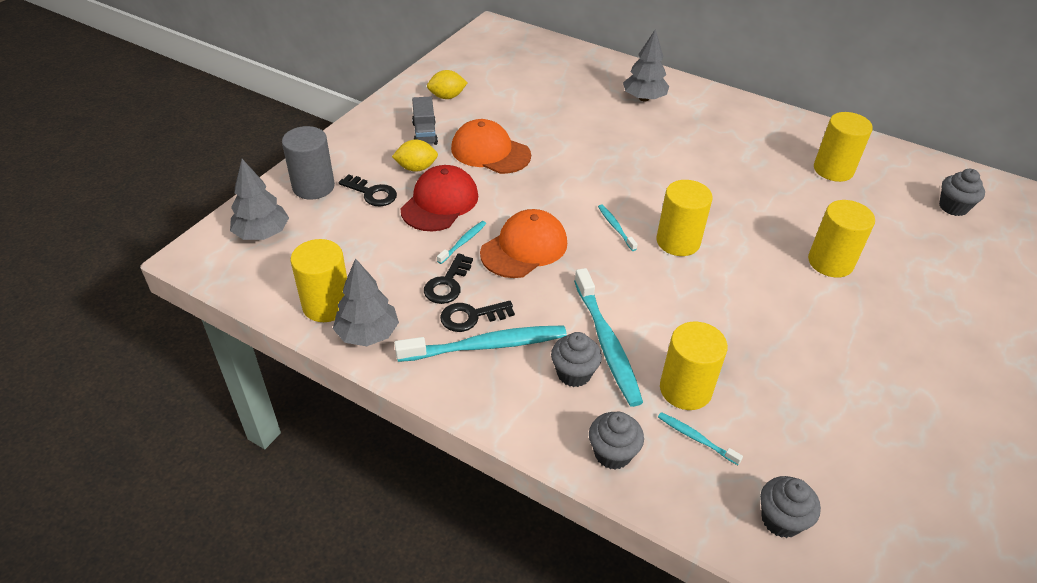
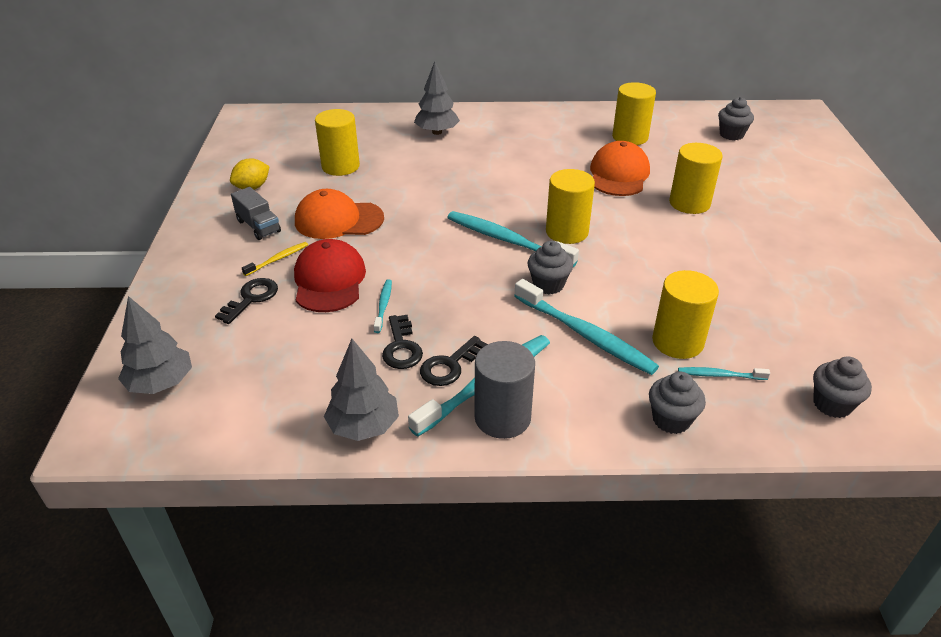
camera: 30 degrees left, 5 degrees down
(313, 187) = (180, 316): grey cylinder -> grey cylinder (502, 417)
(327, 305) = (296, 419): yellow cylinder -> yellow cylinder (340, 166)
(372, 193) = (251, 298): black key -> black key turned 60 degrees counterclockwise
(416, 168) = (277, 259): yellow lemon -> yellow toothbrush
(524, 248) = (444, 288): orange cap -> orange cap (618, 174)
(574, 373) = (581, 371): grey cupcake -> grey cupcake (548, 285)
(616, 227) = (507, 240): turquoise toothbrush -> turquoise toothbrush, size x2.06

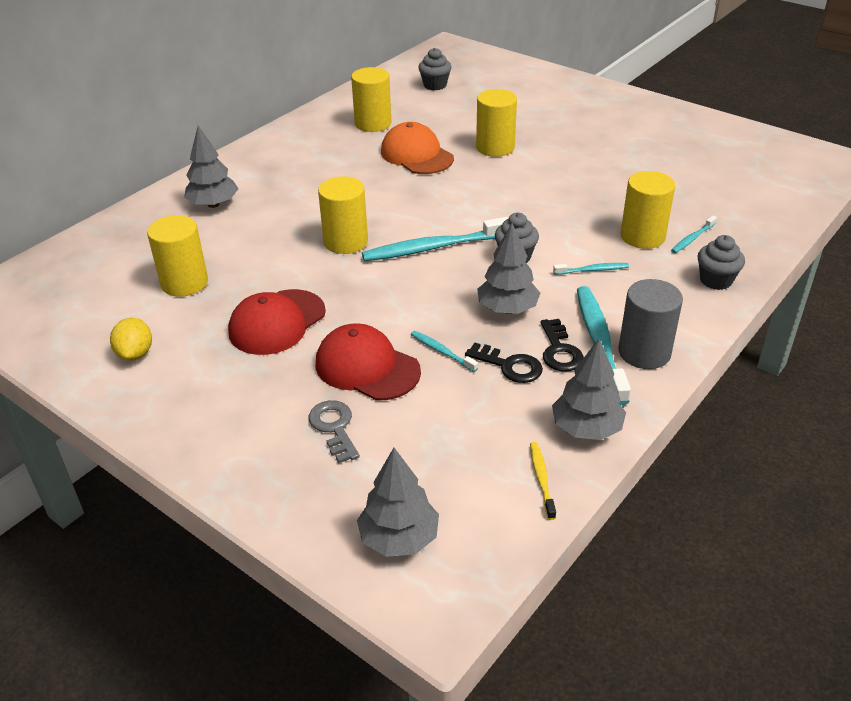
camera: 50 degrees left, 0 degrees up
(251, 298) = (334, 427): black key -> grey key
(258, 226) = (215, 377): grey truck -> none
(277, 259) = (291, 386): yellow toothbrush -> yellow toothbrush (541, 479)
(338, 220) = (277, 322): orange cap -> red cap
(473, 312) = (507, 309): none -> grey tree
(567, 232) = (459, 215): yellow cylinder -> yellow cylinder (345, 242)
(585, 334) = (592, 270): turquoise toothbrush -> turquoise toothbrush, size x0.48
(832, 404) = (758, 214): grey cupcake -> none

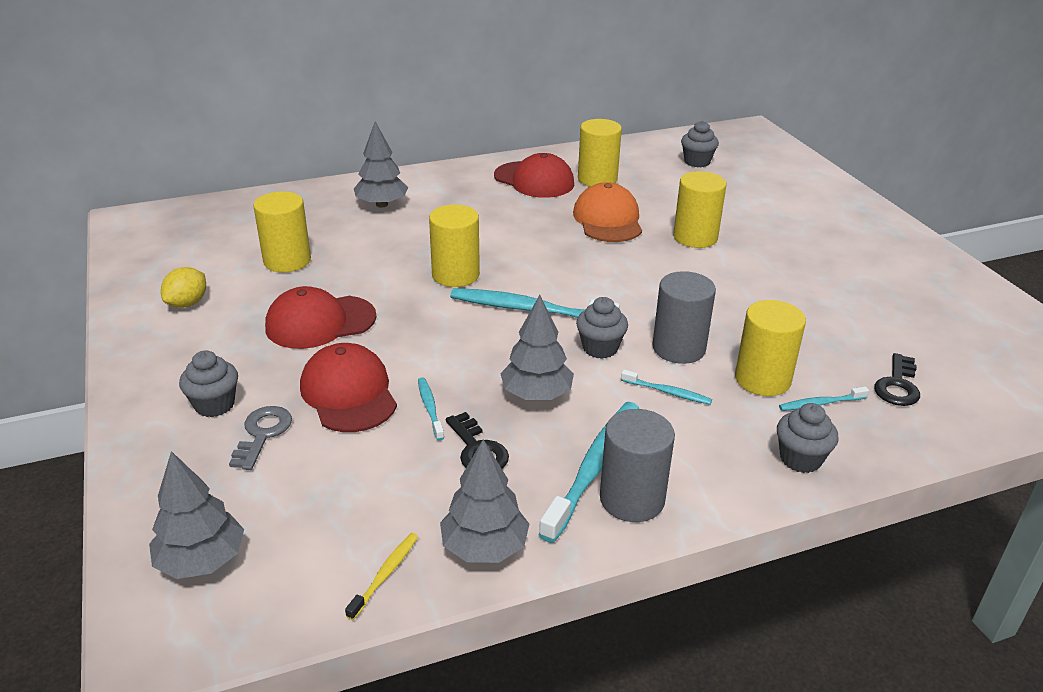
camera: 30 degrees right, 5 degrees down
(266, 424) = (214, 405): none -> grey cupcake
(322, 140) = (534, 180): none -> red cap
(559, 351) = (543, 457): black key -> black key (897, 385)
(568, 236) = (679, 348): none -> grey cylinder

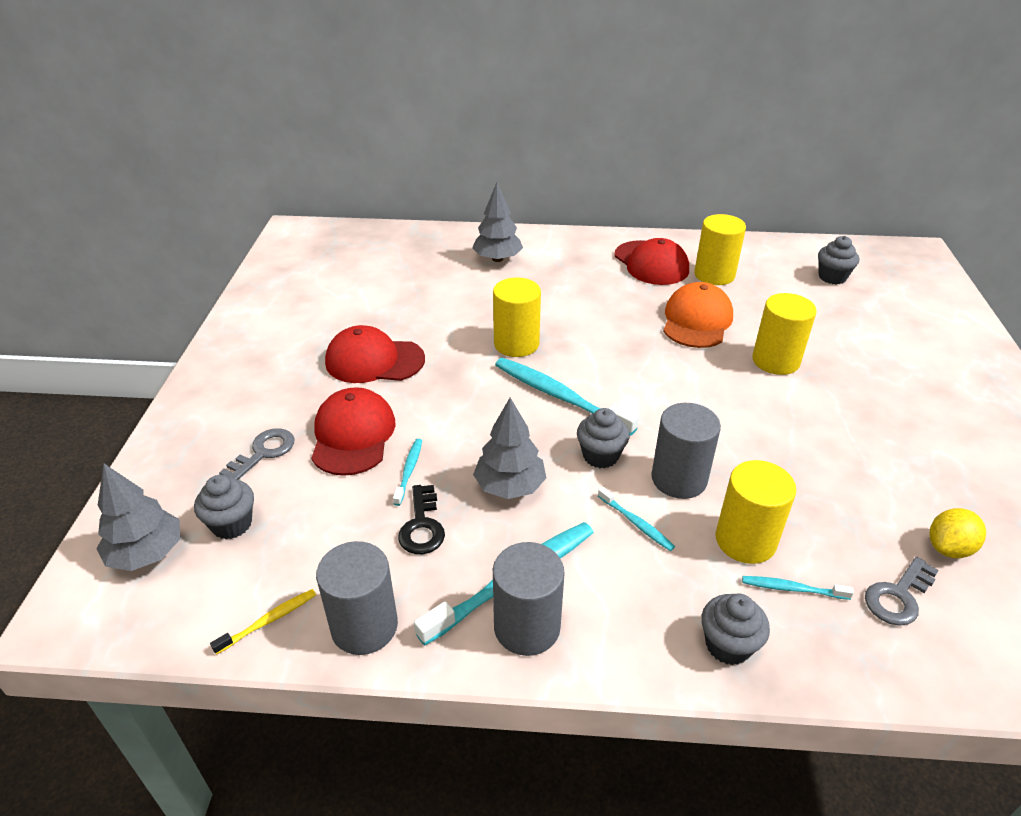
camera: 25 degrees right, 5 degrees up
(187, 303) = (286, 316): yellow lemon -> yellow lemon (948, 548)
(214, 405) = (246, 414): grey cupcake -> grey cupcake (232, 524)
(287, 261) = (386, 295): yellow cylinder -> none
(484, 547) = (364, 626): grey tree -> grey cylinder
(897, 385) = (898, 596): black key -> grey key

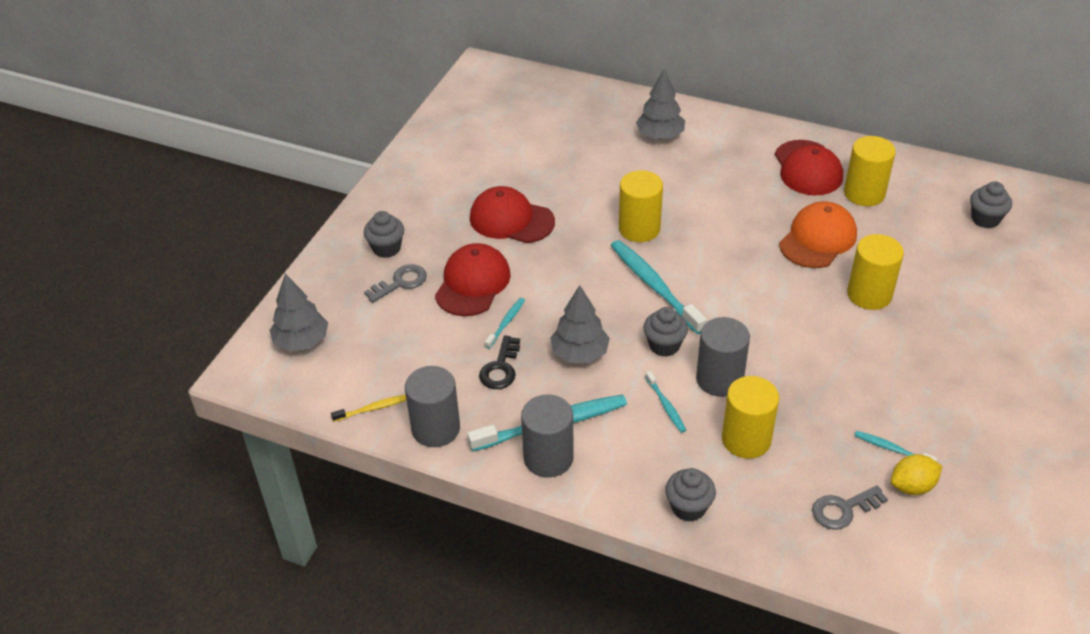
camera: 20 degrees right, 5 degrees up
(232, 524) = (364, 334): grey cupcake -> grey cupcake (386, 248)
(793, 589) = (762, 483): turquoise toothbrush -> turquoise toothbrush (892, 449)

